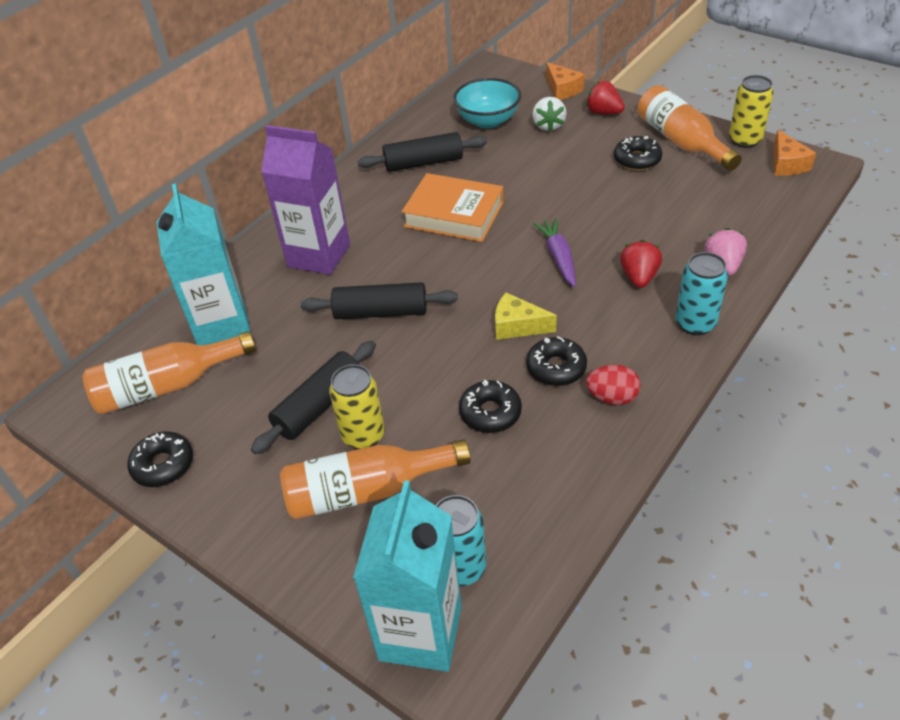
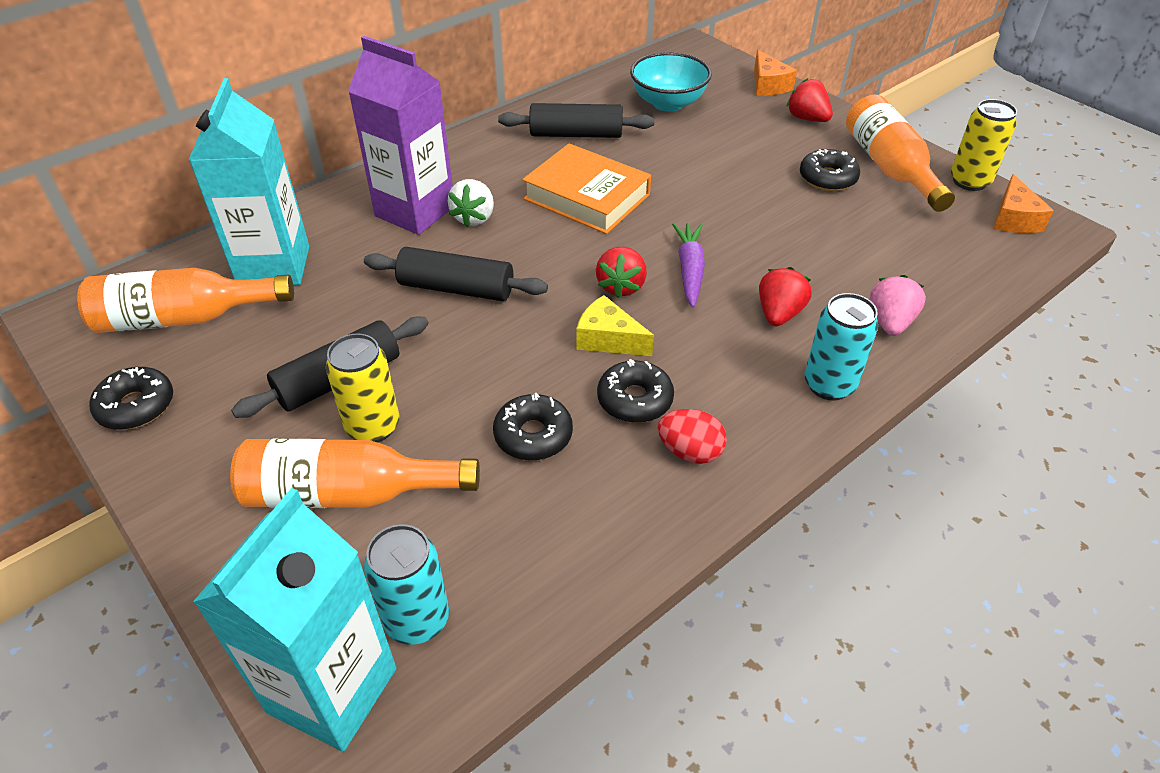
camera: 10 degrees right, 0 degrees up
(510, 282) = (621, 286): none -> red strawberry
(548, 126) = (736, 121): white strawberry -> white strawberry (474, 218)

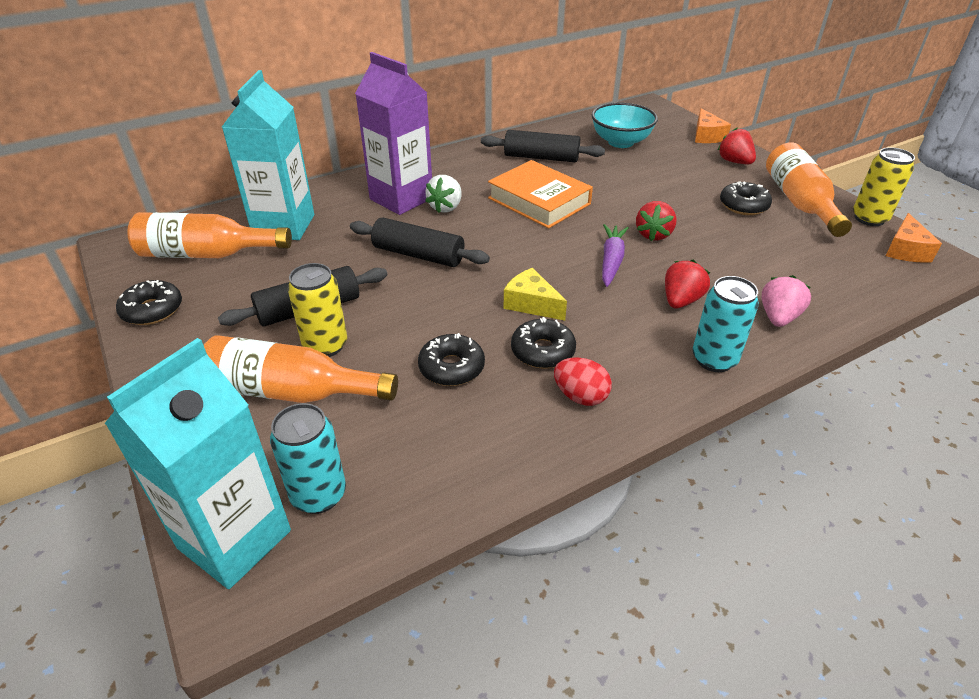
camera: 10 degrees right, 5 degrees down
(621, 286) = (551, 267): red strawberry -> red strawberry (653, 234)

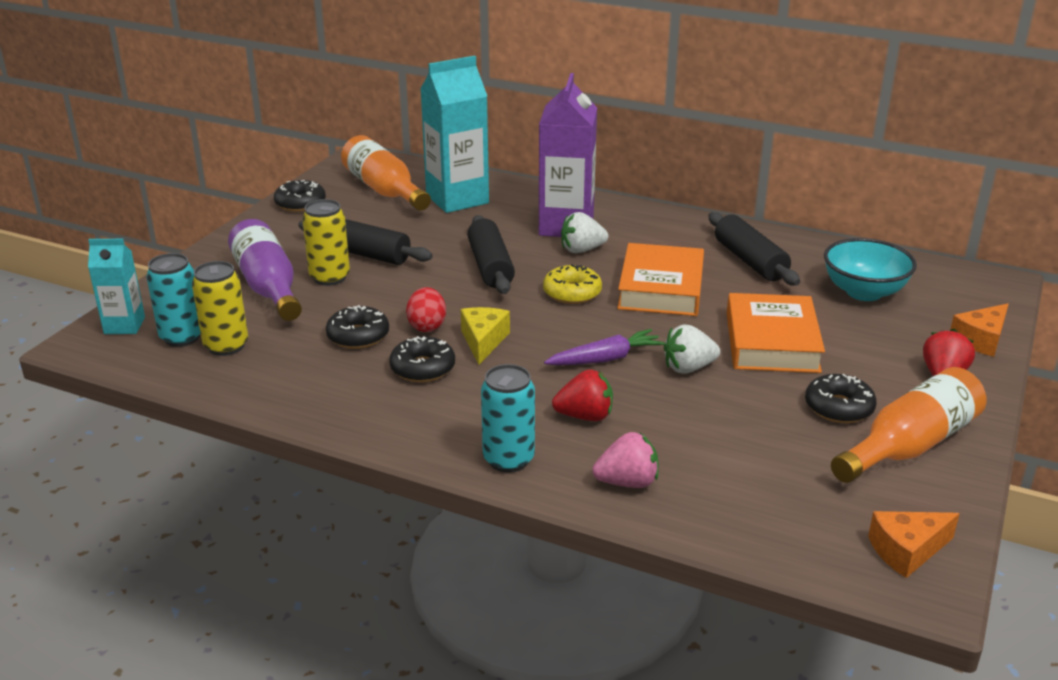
camera: 55 degrees right, 10 degrees down
(234, 539) = (124, 325): turquoise carton -> turquoise carton, size x0.56
(291, 392) = (268, 287): orange bottle -> purple bottle
(503, 236) = (572, 293): none -> yellow donut
(580, 396) = (382, 404): red egg -> red egg (427, 326)
(649, 193) = (772, 342): none -> orange book
(653, 234) = (688, 368): red strawberry -> white strawberry
(869, 218) = (951, 507): yellow can -> yellow can (226, 346)

